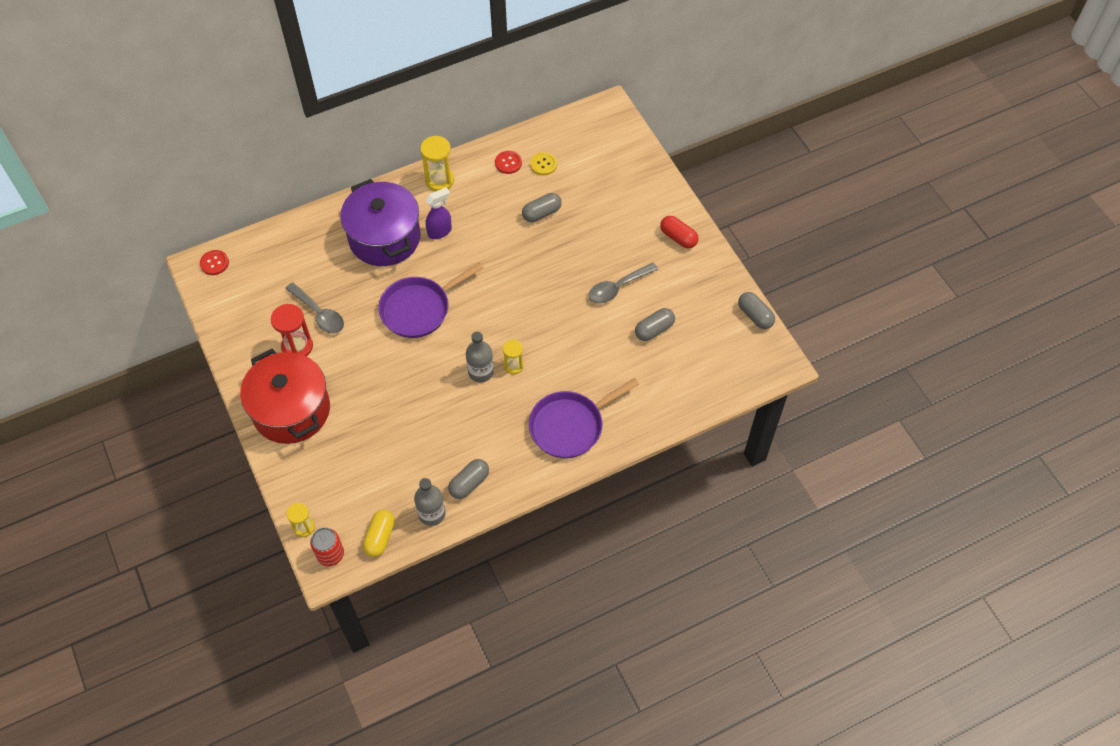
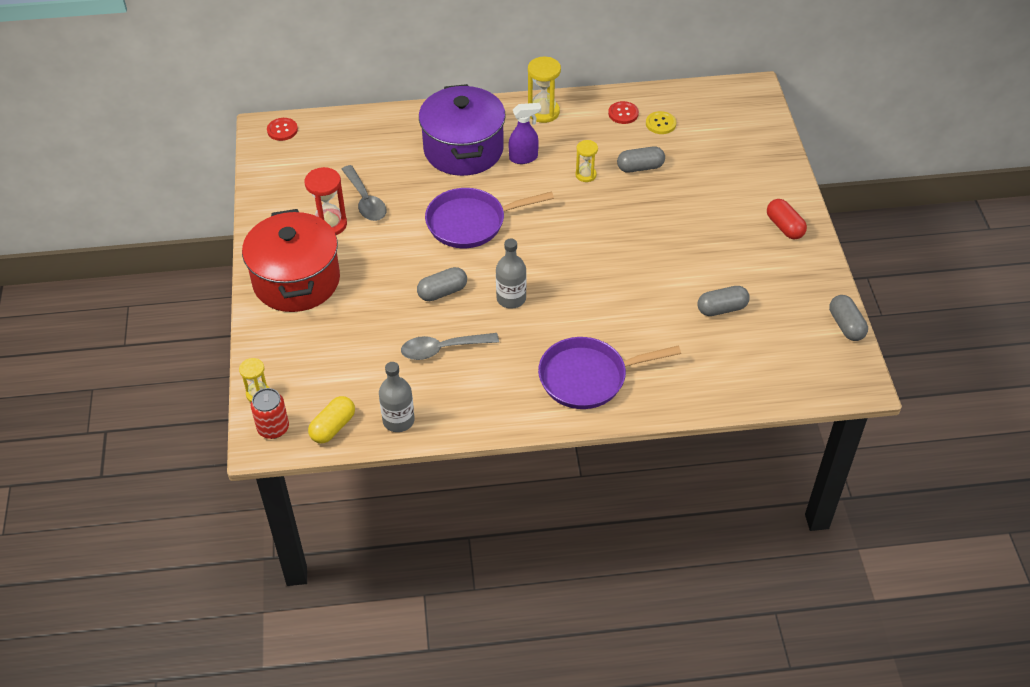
camera: 20 degrees right, 10 degrees down
(469, 483) = (452, 402): grey capsule -> grey capsule (442, 292)
(513, 366) = (549, 302): yellow hourglass -> yellow hourglass (585, 175)
(618, 287) = (696, 257): grey spoon -> grey spoon (442, 349)

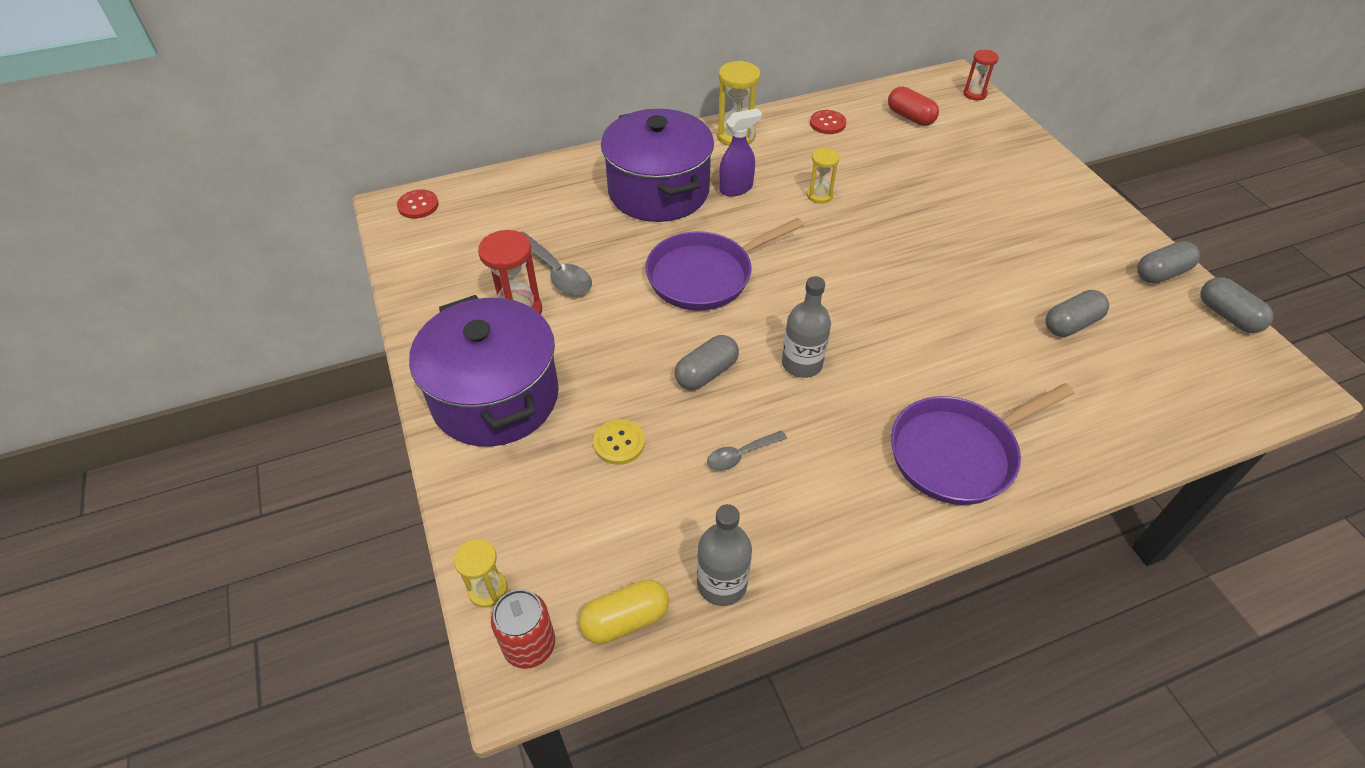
camera: 15 degrees left, 0 degrees up
(296, 281) = (495, 397): red pot -> purple pot
(333, 427) = (625, 620): yellow capsule -> yellow capsule turned 45 degrees clockwise
(442, 349) = (741, 455): grey spoon -> grey spoon, size x0.61
(640, 167) = (878, 177): grey capsule -> grey capsule (1161, 273)
(660, 124) = (875, 127): yellow button -> yellow button (619, 443)
(762, 107) = (974, 94): none -> red hourglass
(784, 227) = (1080, 214): red capsule -> red capsule (910, 117)

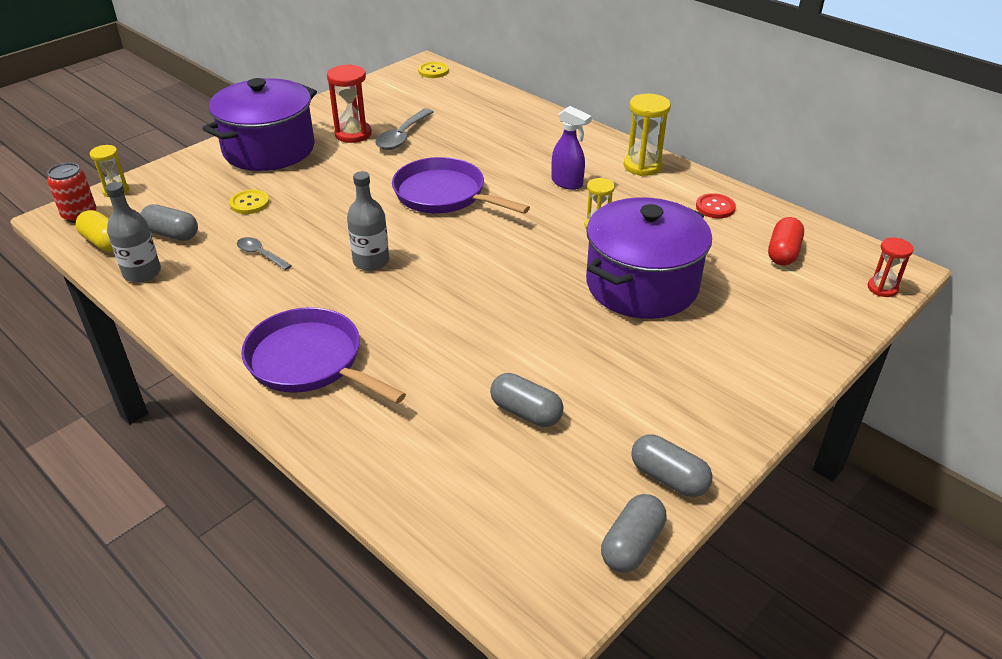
camera: 65 degrees right, 10 degrees down
(418, 205) = (433, 71): red button -> yellow button
(658, 191) = (531, 150): purple pot -> purple pot (642, 285)
(706, 373) = (335, 221): grey capsule -> grey capsule (172, 234)

